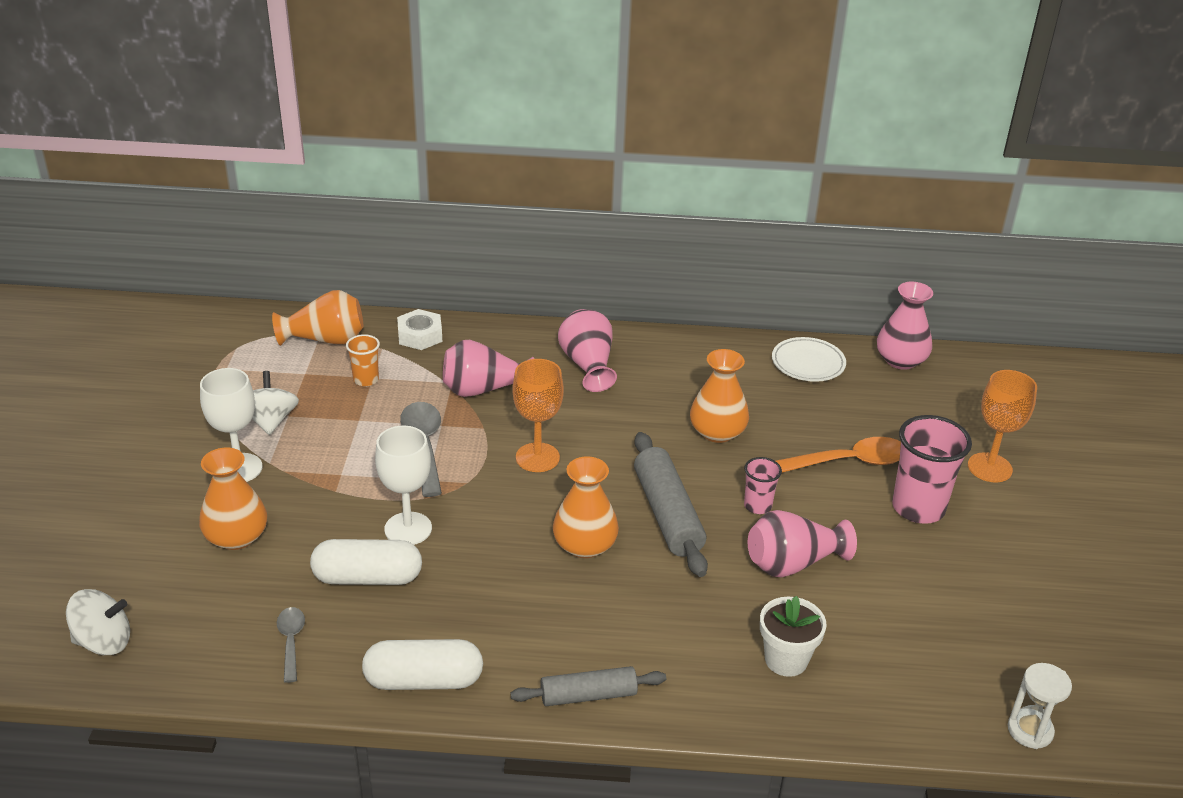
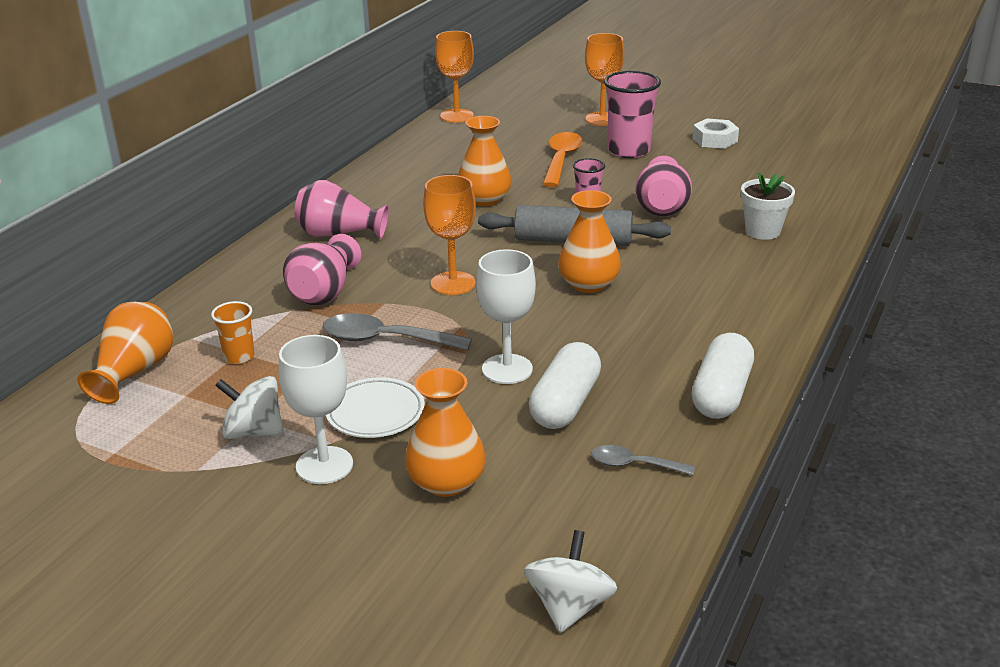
camera: 65 degrees left, 5 degrees down
(420, 335) = (194, 311): white nut -> white nut (714, 140)
(588, 695) = (769, 317): grey rolling pin -> none
(808, 363) = (428, 147): white plate -> white plate (375, 413)
(900, 360) = (456, 116): pink vase -> orange goblet
(1030, 730) = (857, 171): white hourglass -> none

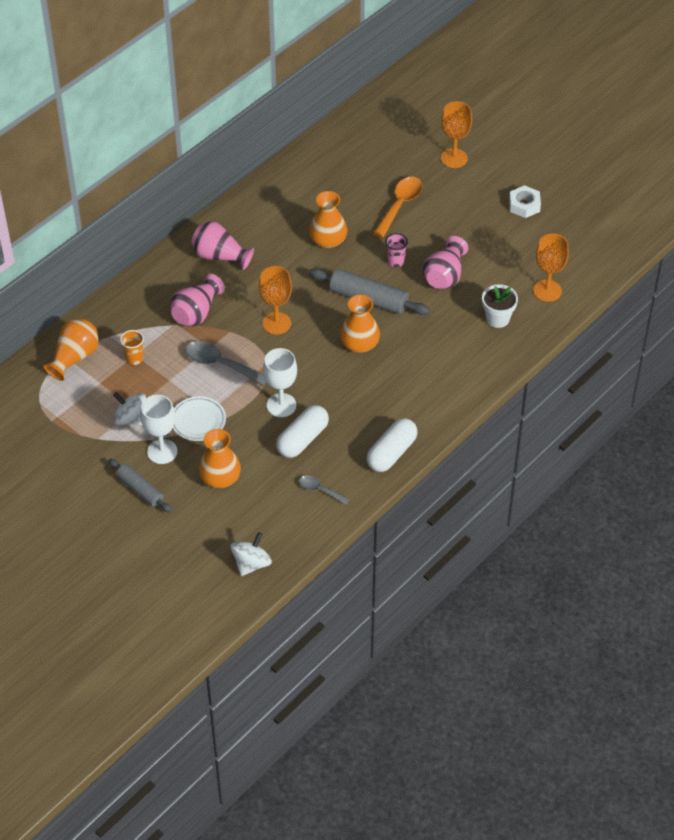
camera: 15 degrees right, 20 degrees up
(300, 530) = (140, 490): none -> grey rolling pin
(456, 116) = (346, 128): orange goblet -> orange goblet (547, 291)
(629, 151) = (454, 205): pink cup -> none

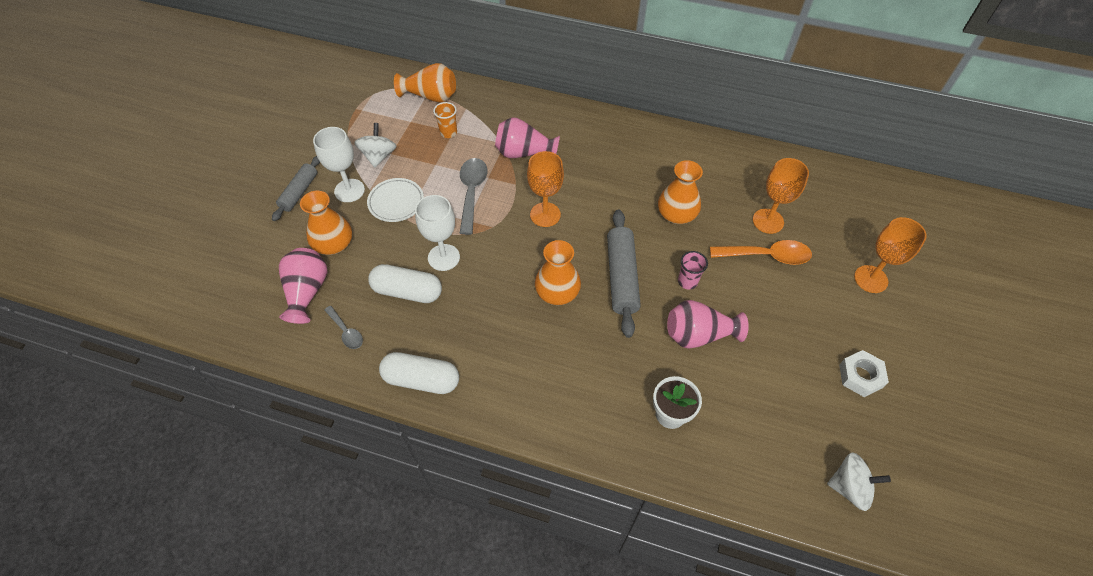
camera: 65 degrees right, 5 degrees up
(220, 256) = (601, 144): pink vase -> pink vase (307, 292)
(251, 563) = (233, 309): white spinning top -> white spinning top (849, 487)
(320, 490) = (346, 332): grey spoon -> grey spoon turned 135 degrees clockwise
(547, 291) = (748, 454): orange goblet -> orange goblet (768, 221)

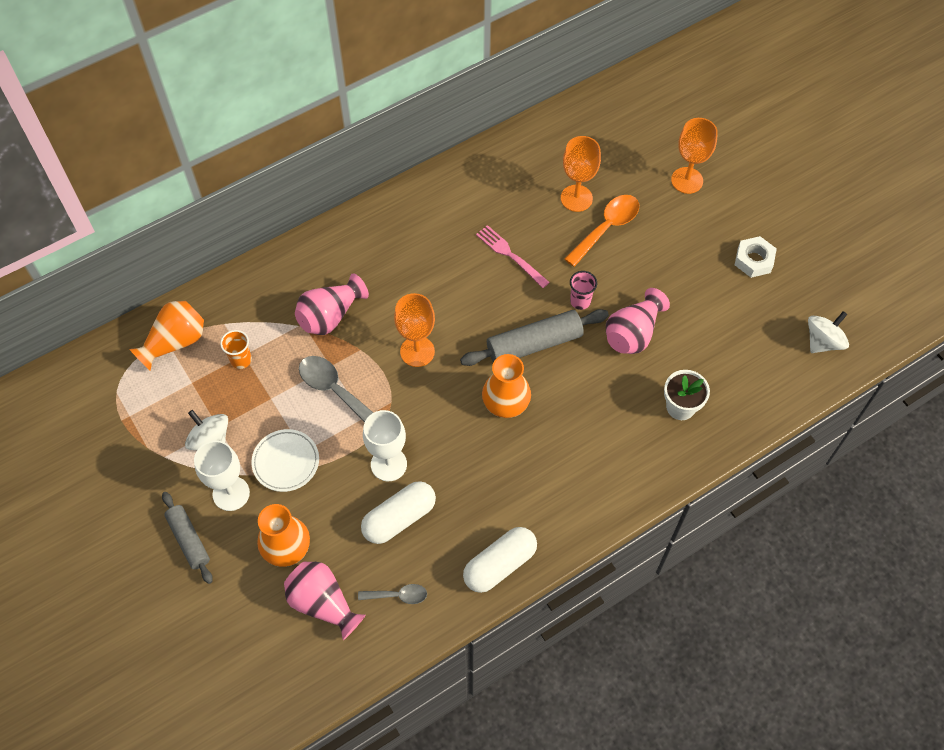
camera: 50 degrees left, 5 degrees up
(622, 277) = (534, 344): grey rolling pin -> grey rolling pin turned 60 degrees counterclockwise
(676, 214) = (510, 255): orange vase -> pink fork

